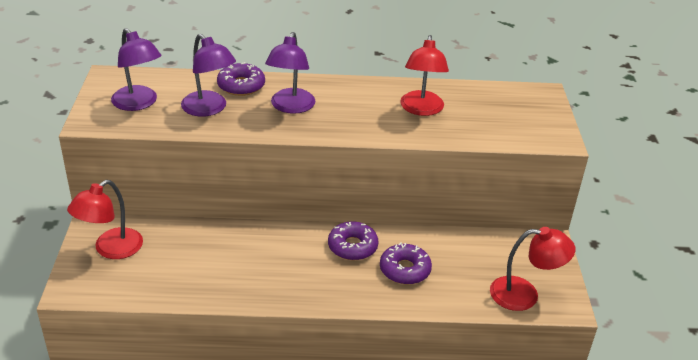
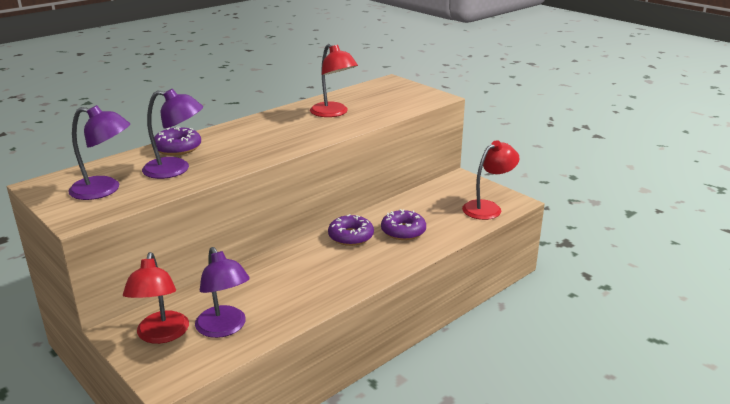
camera: 40 degrees left, 10 degrees down
(290, 107) = (240, 145): purple lamp -> purple lamp (224, 328)

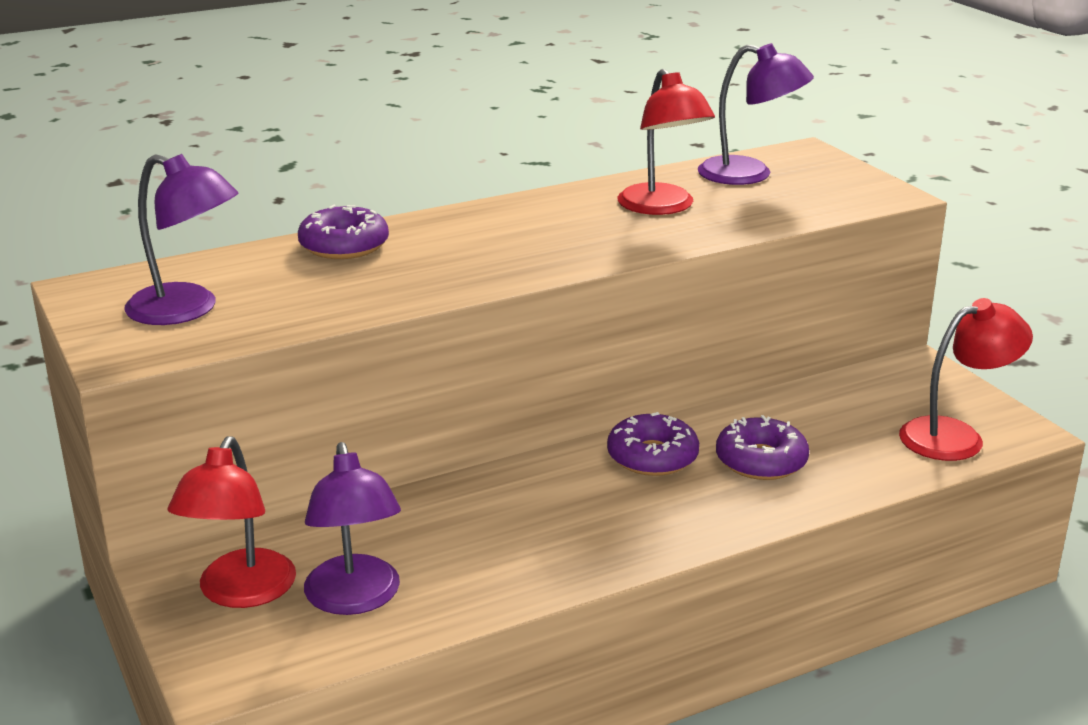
camera: 15 degrees right, 0 degrees up
(176, 169) = (324, 286): purple lamp -> purple lamp (750, 174)

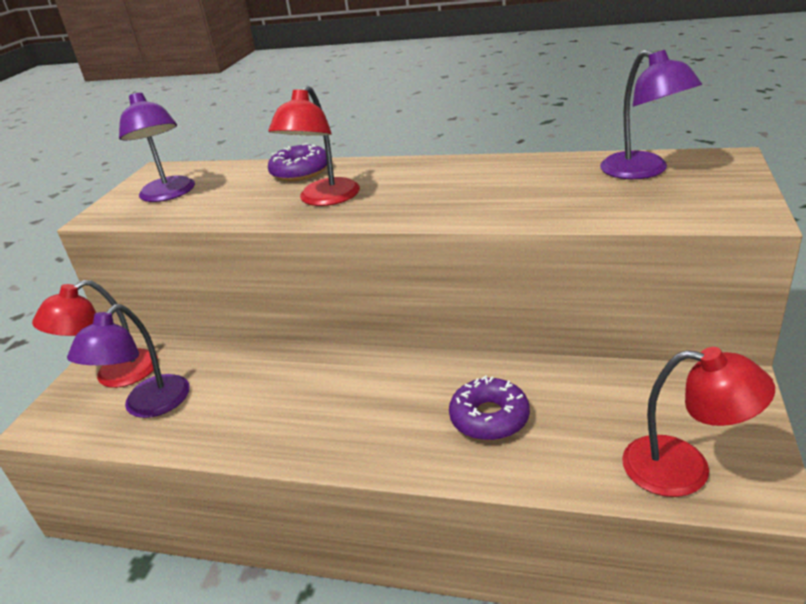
camera: 45 degrees right, 5 degrees up
(652, 457) = (421, 381): purple donut -> none
(662, 207) = (530, 185): red lamp -> red lamp (324, 199)

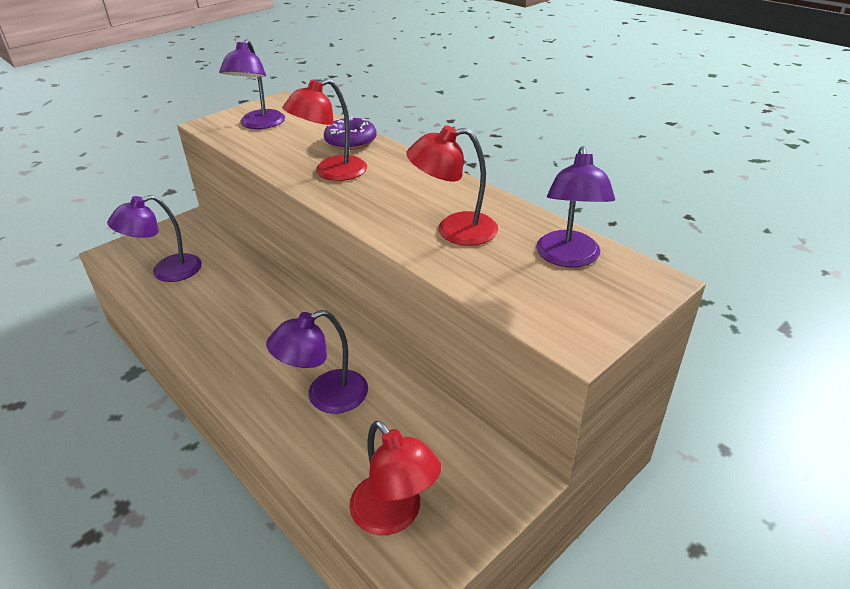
camera: 30 degrees right, 5 degrees up
(115, 375) = (173, 241): red lamp -> red lamp (454, 230)
(489, 418) = (325, 397): purple donut -> purple lamp

